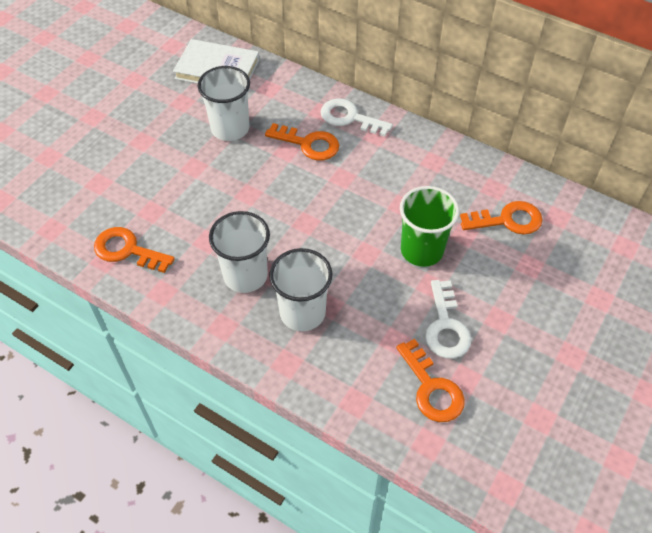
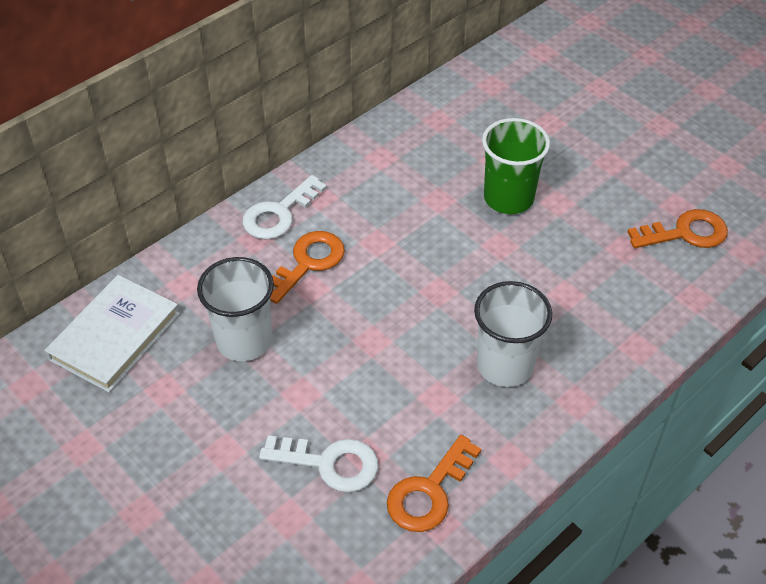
camera: 75 degrees left, 5 degrees down
(302, 313) = (572, 320): white cup -> none
(446, 326) = (613, 204): white key -> white key (329, 463)
(507, 220) = (486, 122): orange key -> none

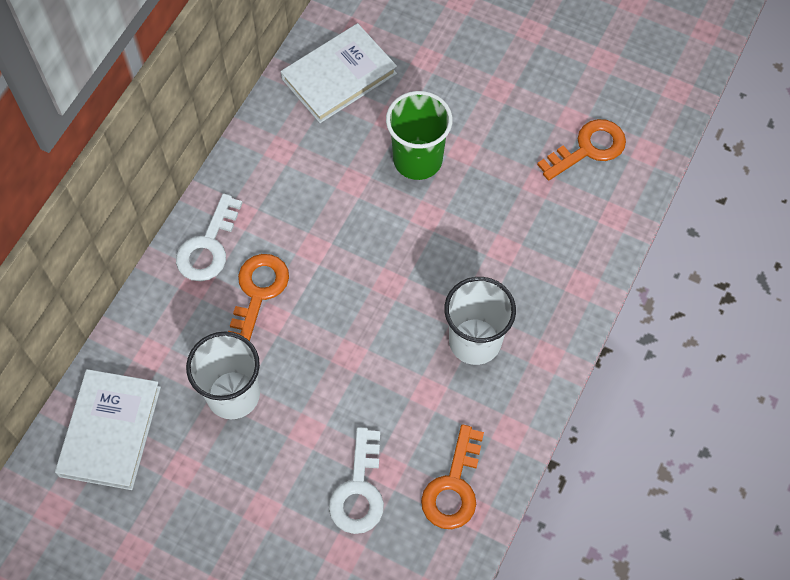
camera: 20 degrees left, 15 degrees up
(329, 463) = (359, 490): white key -> white key turned 105 degrees clockwise
(460, 115) = (339, 76): none -> white book

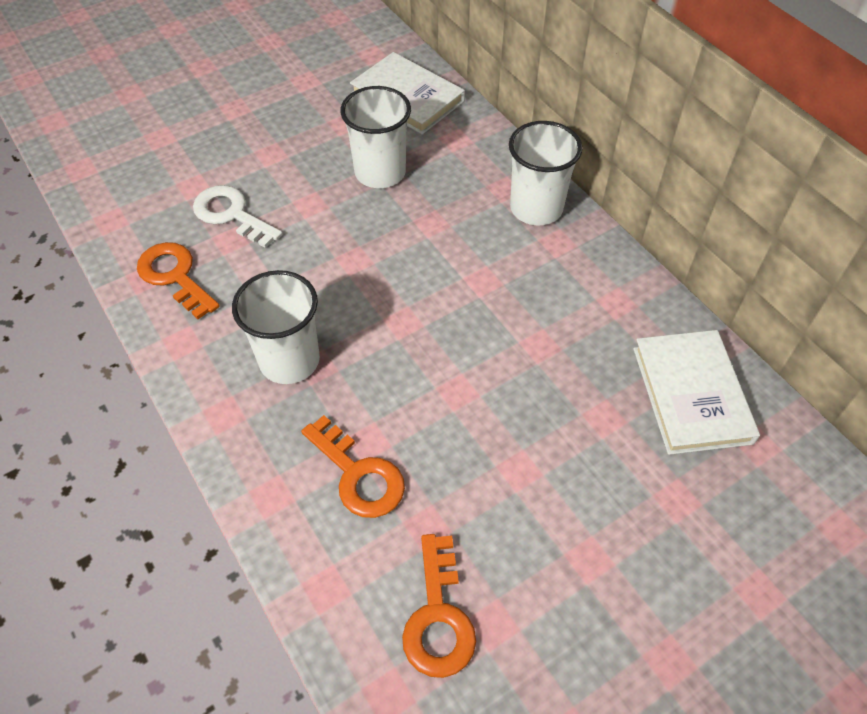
camera: 120 degrees right, 10 degrees down
(208, 246) = (536, 208): white key -> white cup
(258, 292) = (464, 223): orange key -> orange key (358, 474)
(417, 160) = (533, 416): green cup -> none

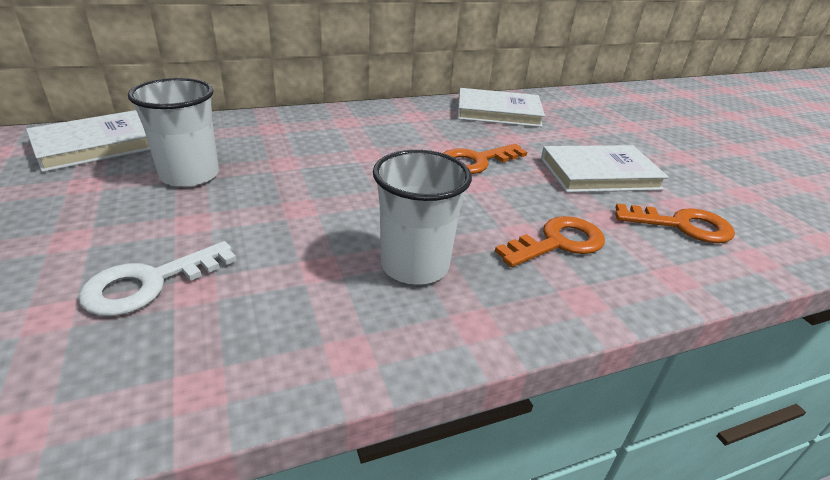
camera: 80 degrees left, 20 degrees down
(175, 276) = (223, 350): orange key -> orange key (476, 161)
(536, 208) = (305, 121): white cup -> none
(543, 527) = (599, 174): none -> white book

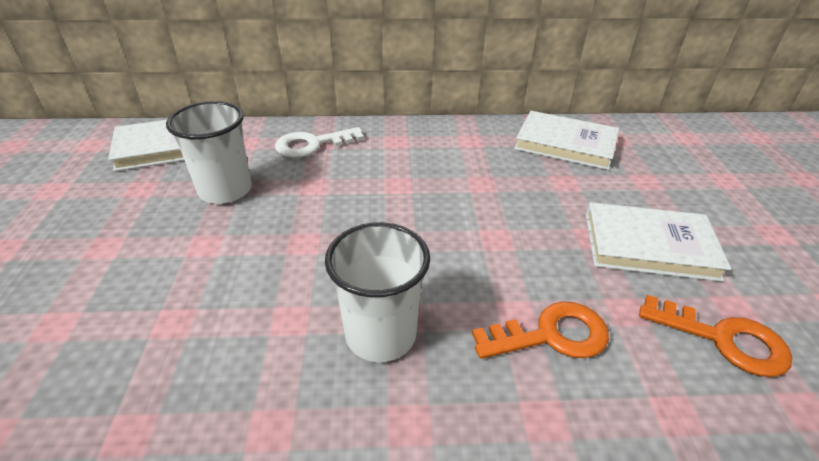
camera: 20 degrees right, 5 degrees up
(149, 283) = (141, 307): white key -> white key (312, 144)
(476, 161) = (509, 209): orange key -> none

